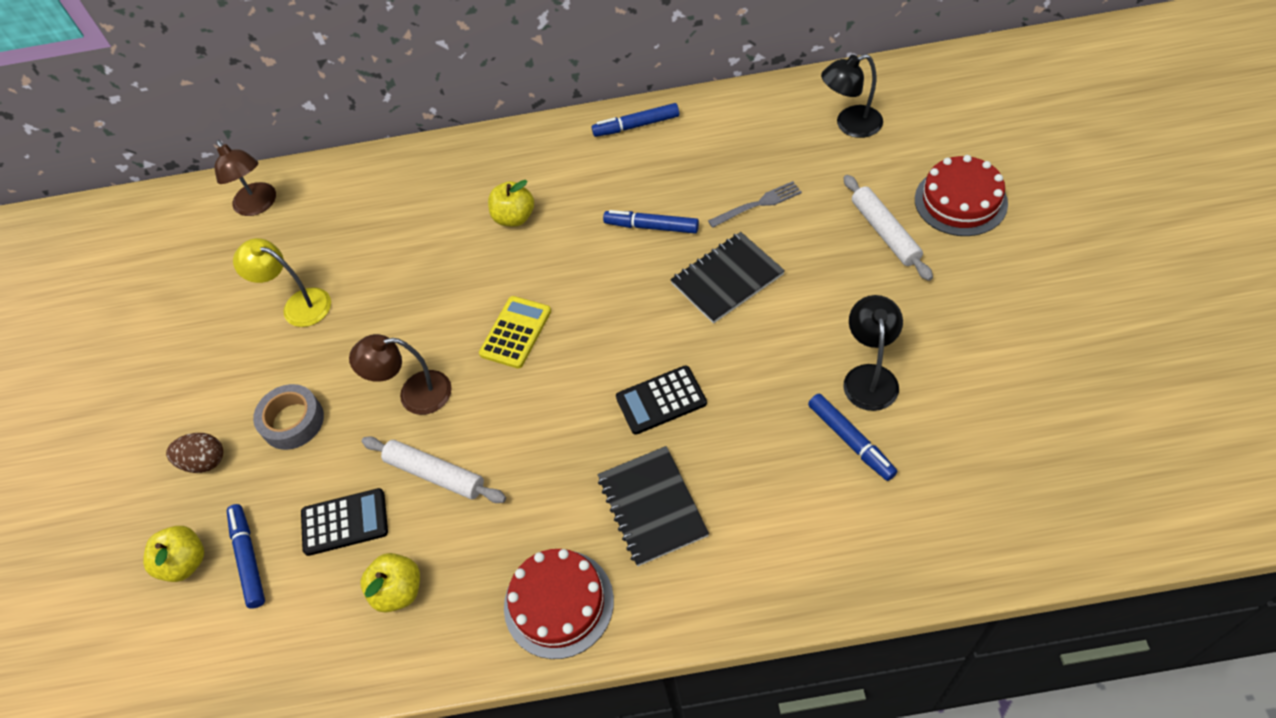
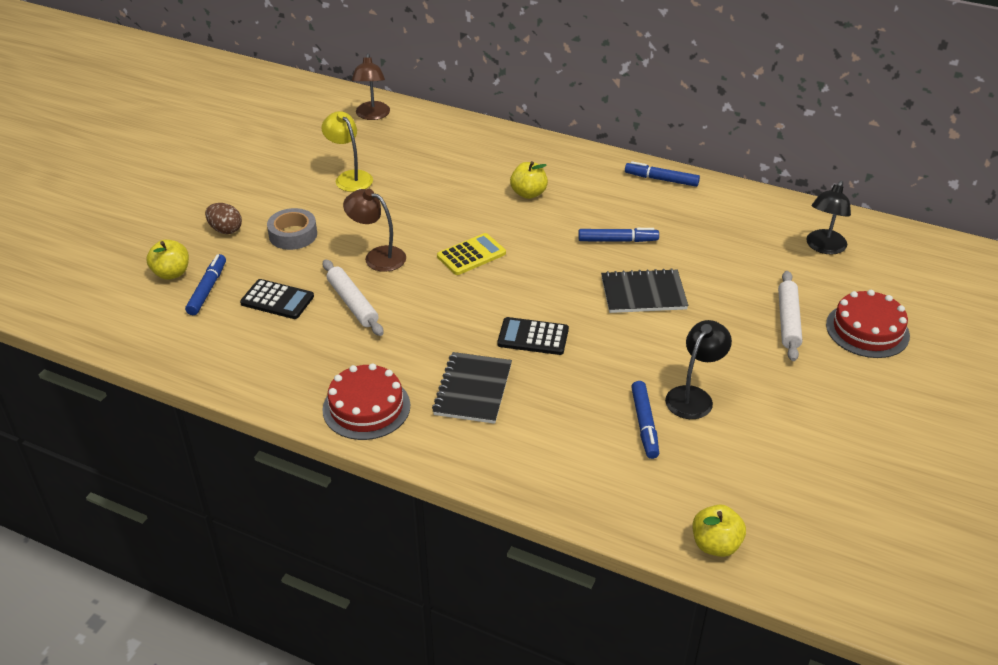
camera: 25 degrees right, 15 degrees down
(398, 591) = (277, 350): yellow apple -> yellow apple (715, 545)
(651, 227) = (617, 240): blue marker -> blue marker turned 135 degrees clockwise
(758, 204) = (708, 262): grey fork -> none
(850, 125) = (823, 247): black lamp -> black lamp turned 75 degrees counterclockwise

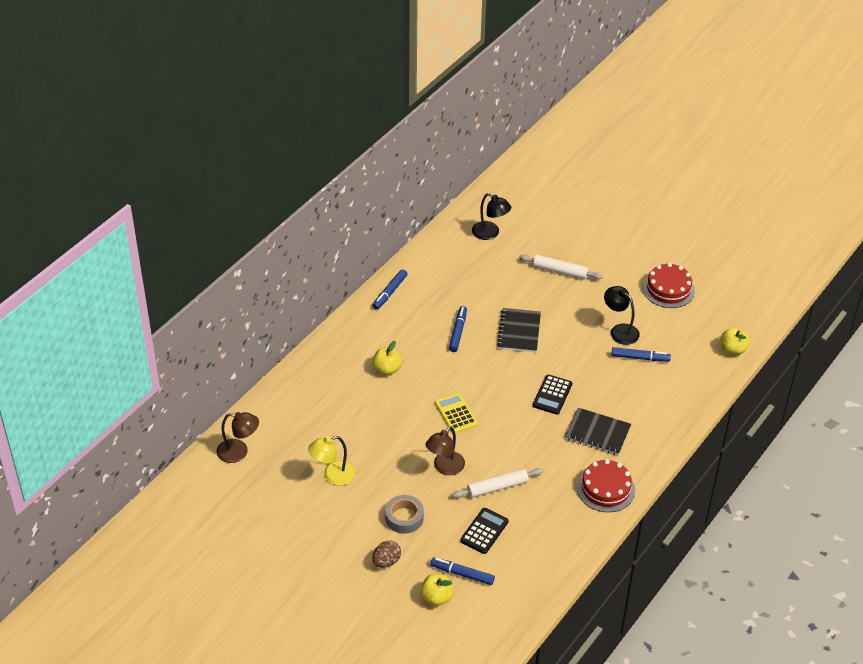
camera: 80 degrees left, 5 degrees up
(867, 330) = (575, 239): red cake -> red cake (668, 289)

